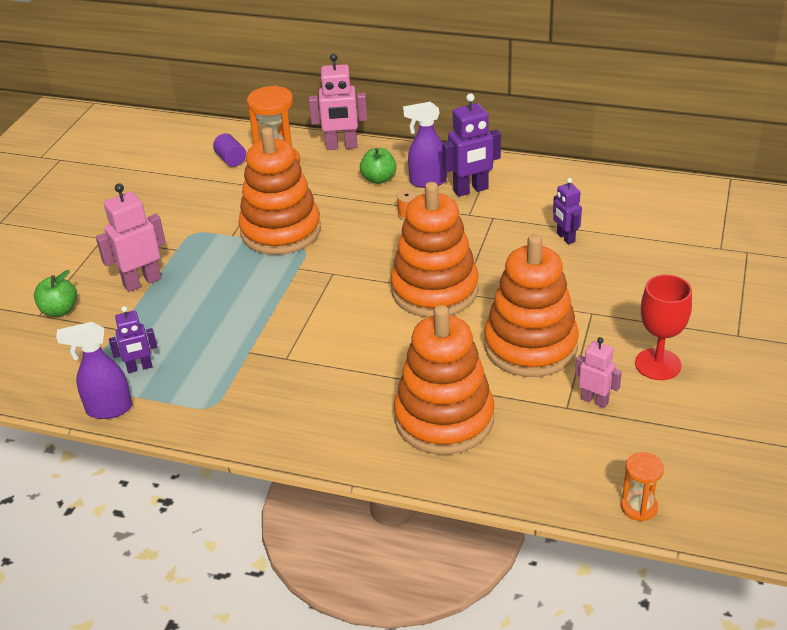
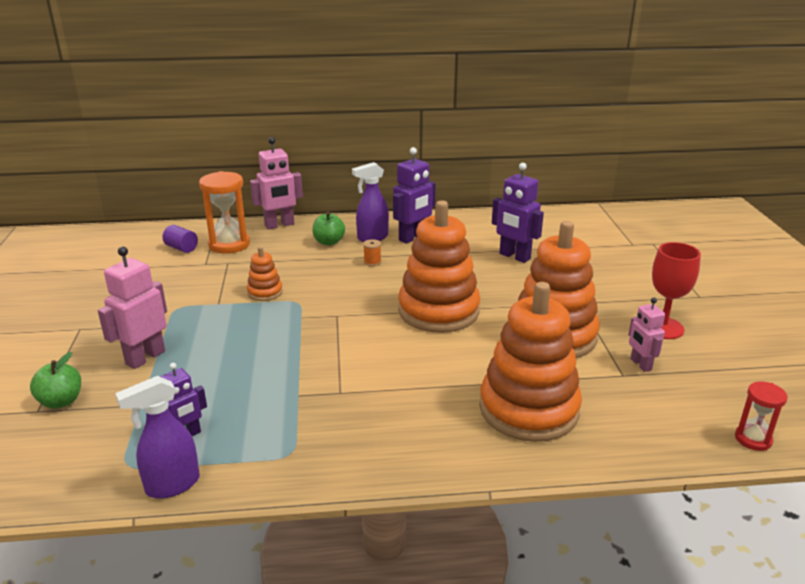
camera: 25 degrees left, 10 degrees down
(281, 231) = (265, 292): orange stacking toy -> orange stacking toy, size x0.45
(565, 238) = (514, 256): purple robot -> purple robot, size x1.62
(594, 400) = (640, 364): pink robot -> pink robot turned 120 degrees counterclockwise
(639, 507) = (753, 439): orange hourglass -> red hourglass

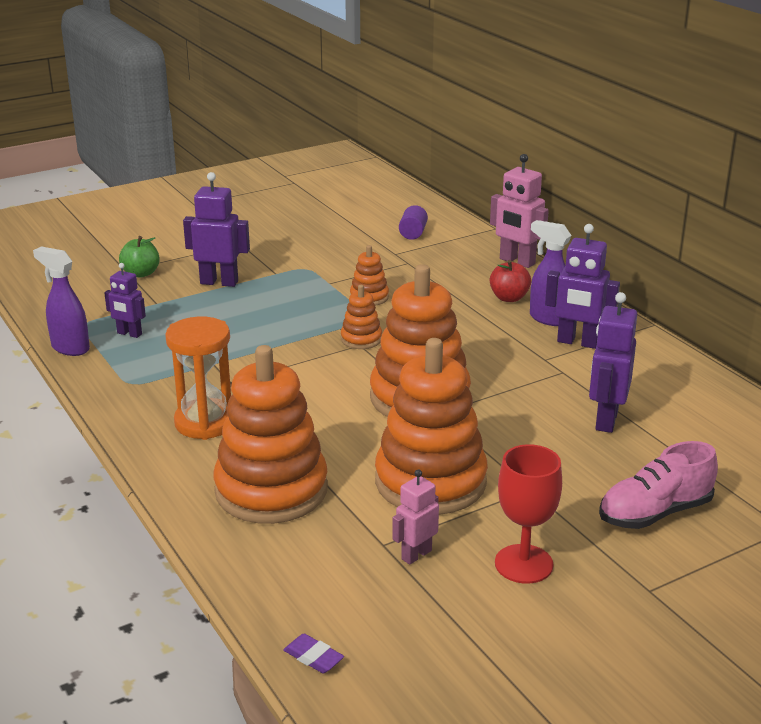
camera: 65 degrees right, 0 degrees up
(145, 357) = (219, 282): pink robot -> purple robot
(229, 244) = (445, 251): orange hourglass -> orange hourglass (205, 422)
(329, 242) = (509, 298): green apple -> red apple
(329, 312) = (361, 339): none -> orange stacking toy
(372, 262) = (490, 334): orange spool -> none
(623, 272) = (655, 513): none -> pink shoe
(753, 439) = (313, 657): red hourglass -> purple eraser

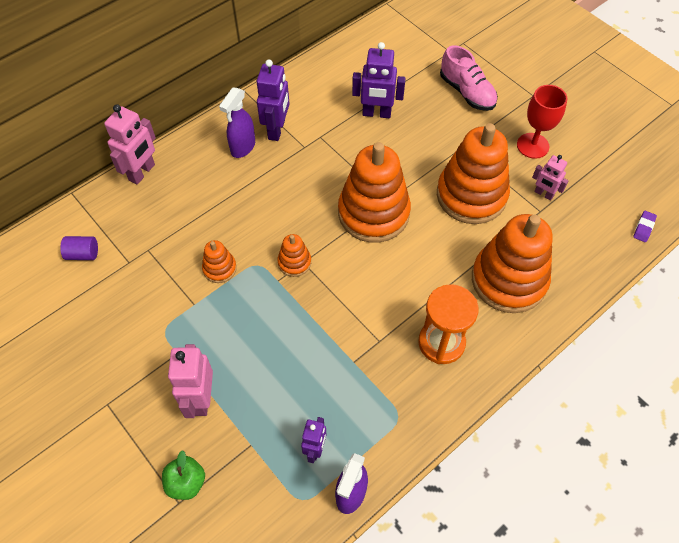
camera: 100 degrees left, 30 degrees up
(219, 282) = (201, 399): purple robot -> pink robot
(509, 298) = (210, 173): red apple -> none

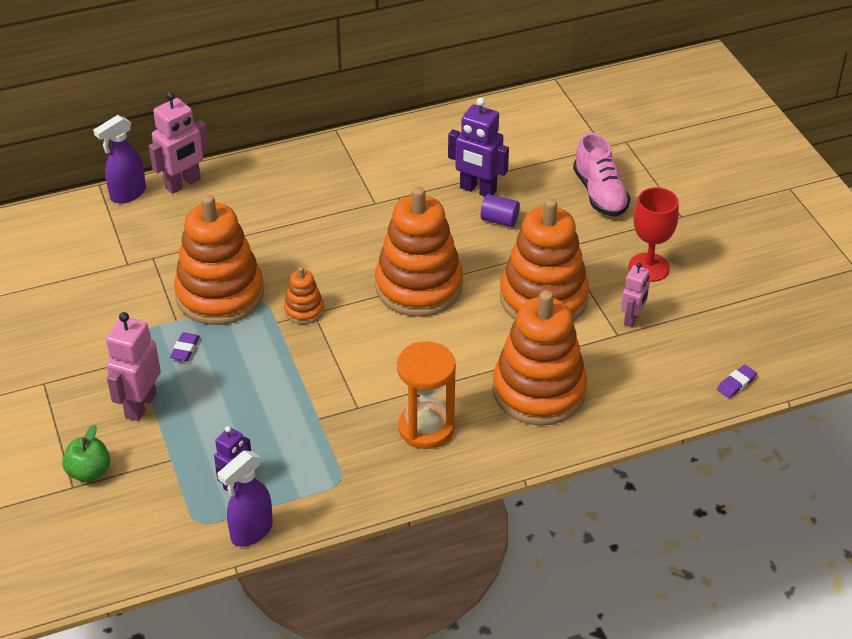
camera: 20 degrees right, 15 degrees down
(83, 254) = (84, 244): purple cylinder -> purple cylinder (499, 220)
(214, 330) = (185, 349): none -> purple eraser
(219, 268) = (220, 294): orange stacking toy -> orange stacking toy, size x2.22
(242, 147) = (305, 187): purple spray bottle -> purple spray bottle (127, 194)
(277, 130) = (353, 178): purple robot -> none
(543, 194) = (632, 319): pink robot -> pink robot turned 120 degrees counterclockwise

